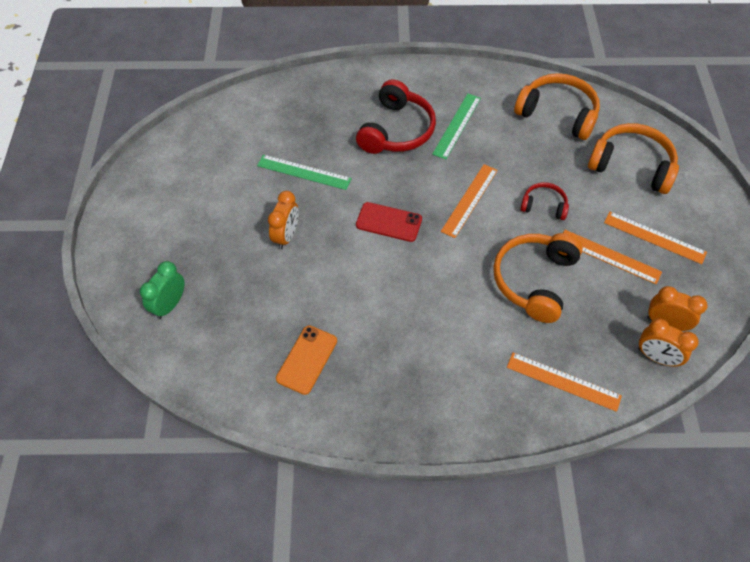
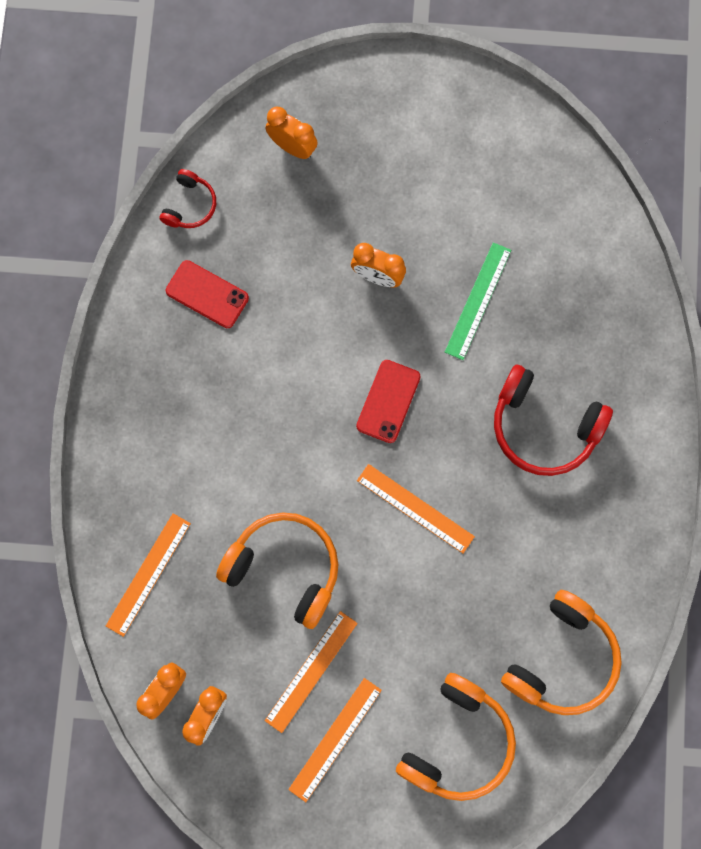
camera: 95 degrees right, 20 degrees up
(170, 305) = (292, 147): green clock -> orange clock
(307, 359) = (207, 294): orange phone -> red phone
(457, 125) = (547, 511): green ruler -> none
(544, 206) = (398, 604): red headphones -> red headphones (190, 205)

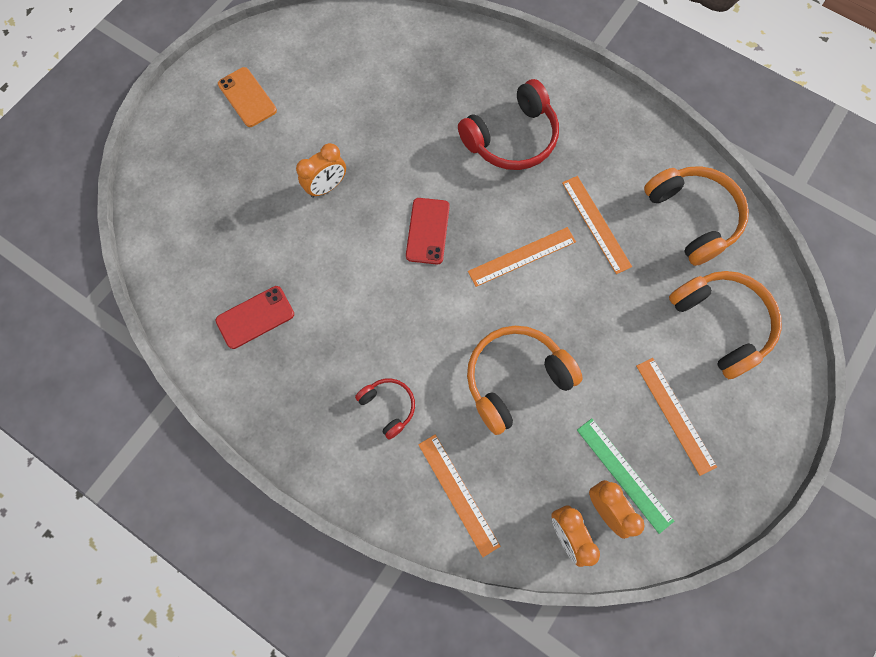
camera: 60 degrees left, 5 degrees down
(190, 205) = (174, 291): red headphones -> red headphones (388, 406)
(292, 147) = (184, 191): orange clock -> none
(311, 671) = (610, 404): orange ruler -> orange ruler (596, 224)
(388, 401) = (428, 231): red phone -> red phone turned 45 degrees clockwise
(429, 137) = (247, 97): none -> orange phone
(478, 301) = (391, 131): green ruler -> green ruler (624, 474)

